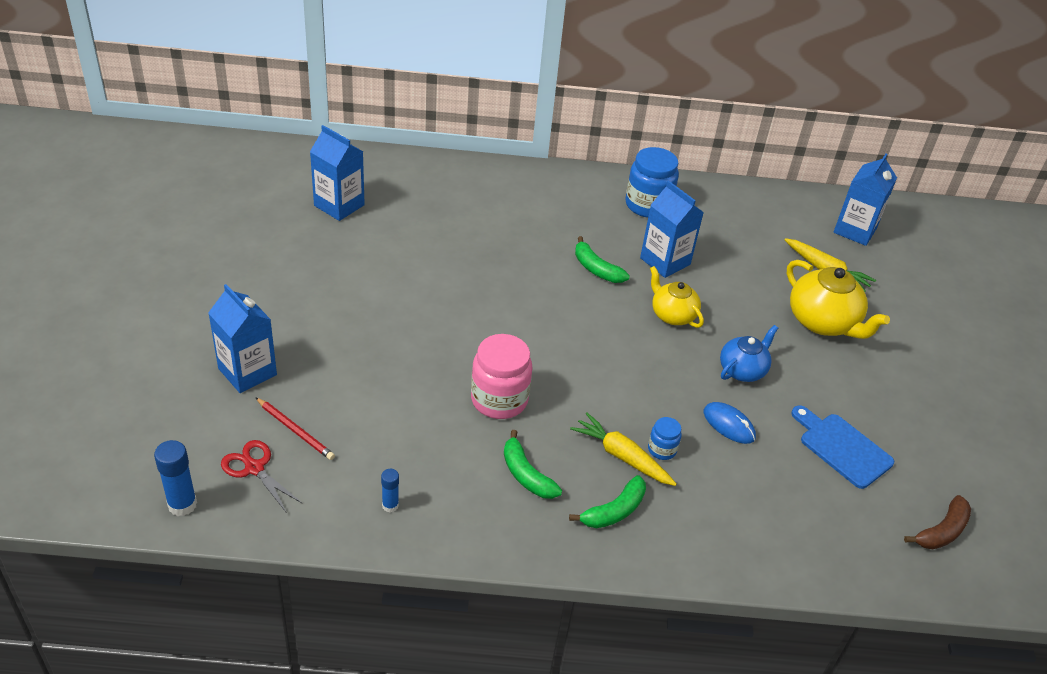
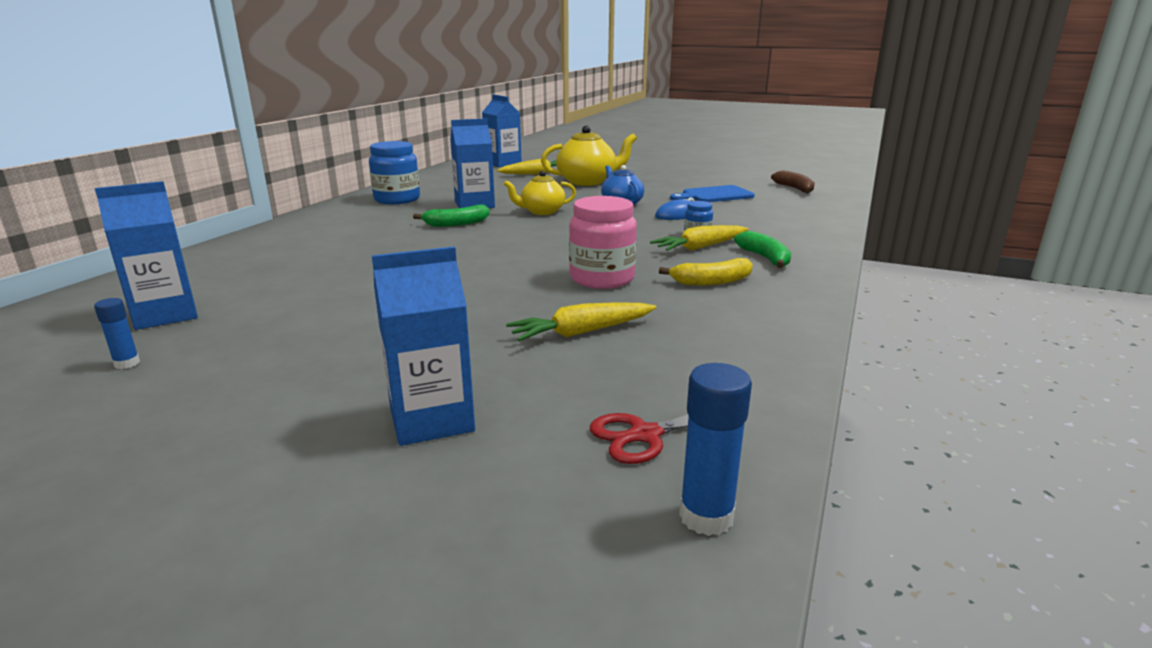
camera: 65 degrees left, 20 degrees down
(295, 430) = (584, 394): red pencil -> none
(386, 410) = (582, 332): none -> yellow carrot
(390, 505) = (741, 348): blue glue stick -> blue glue stick (127, 363)
(526, 475) = (711, 282): green banana -> yellow banana

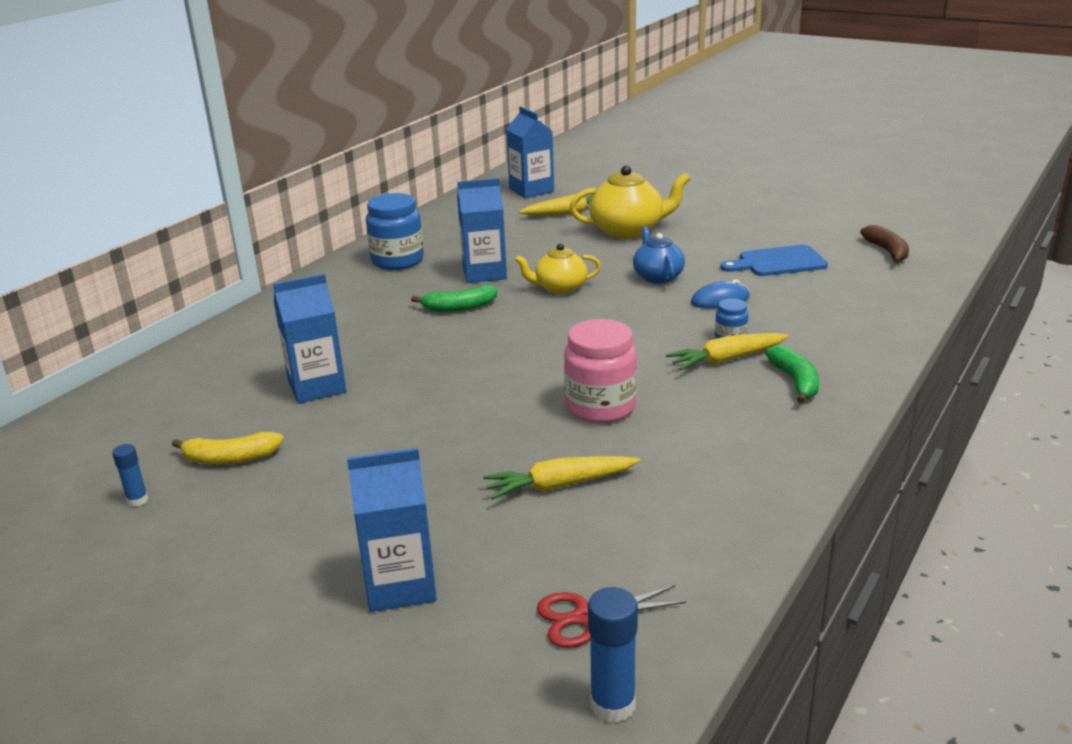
camera: 10 degrees right, 5 degrees up
(165, 314) = (164, 438): blue carton -> blue carton (317, 387)
(711, 282) = (719, 417): yellow banana -> yellow banana (230, 459)

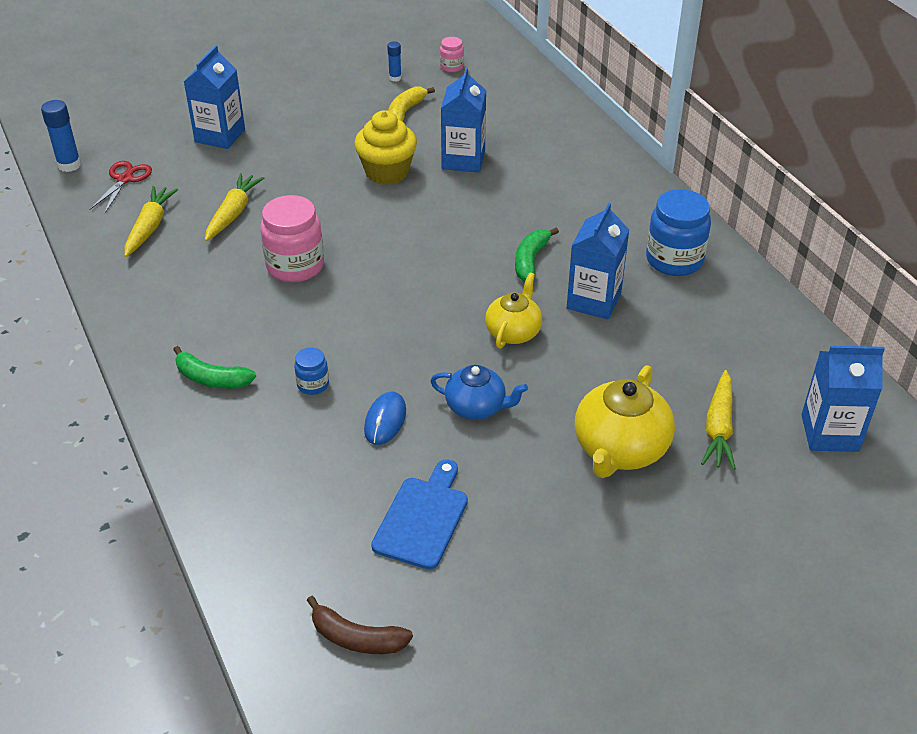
camera: 120 degrees right, 15 degrees up
(84, 467) = (451, 67): none -> pink jar
(380, 421) = (387, 172): none -> yellow cupcake
(727, 359) = (283, 362): yellow carrot -> yellow carrot (150, 227)

